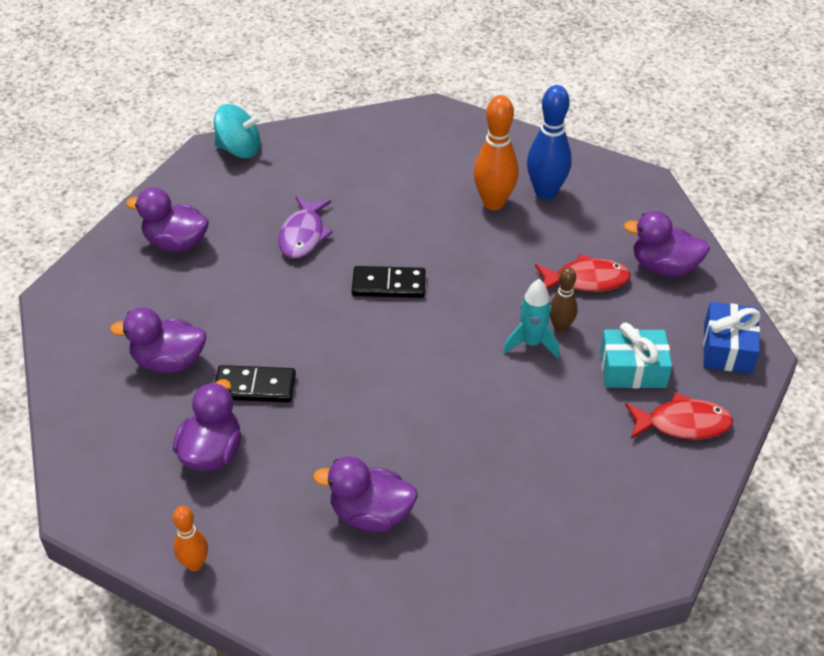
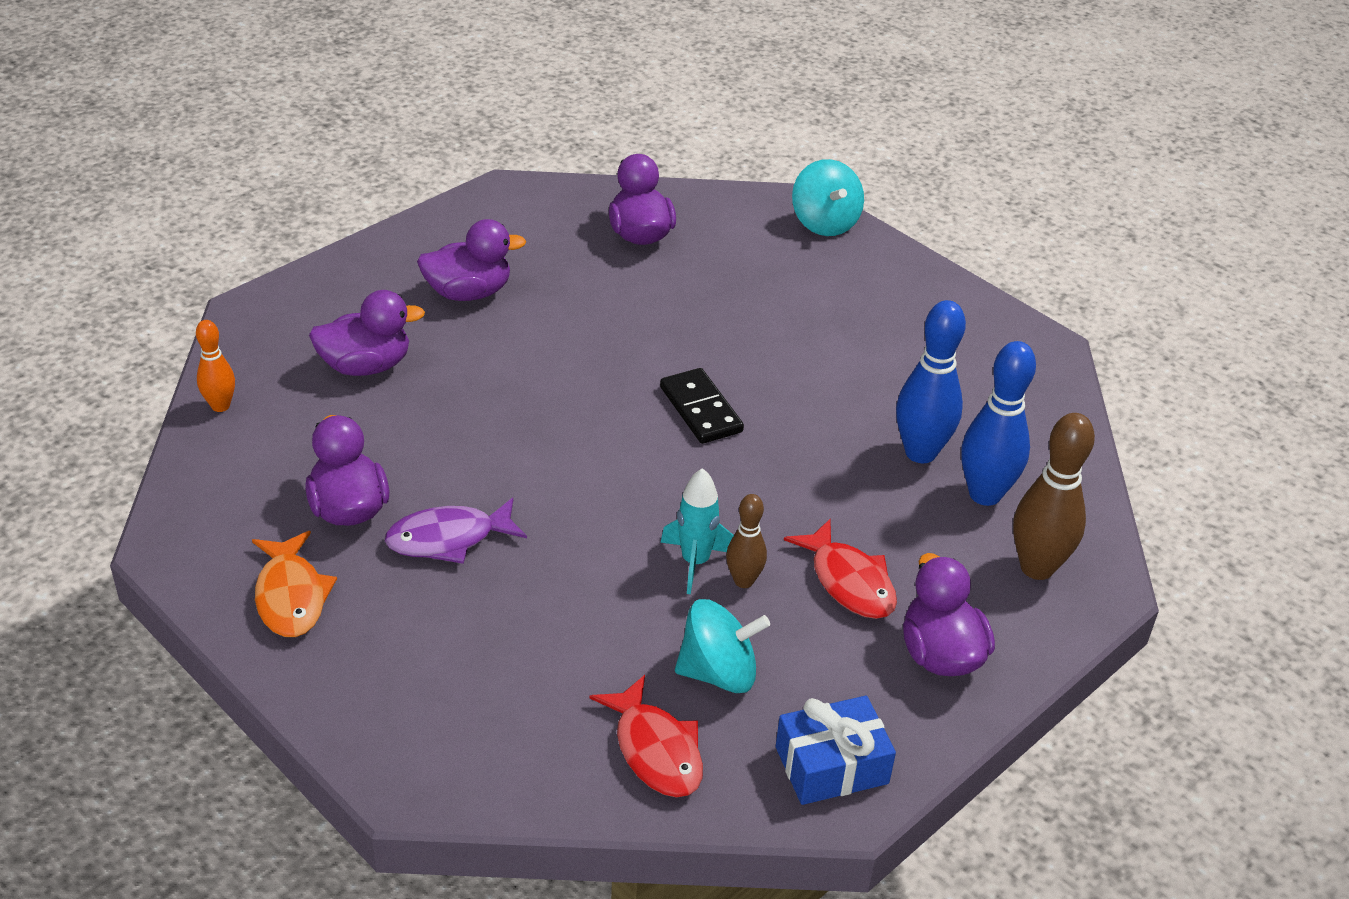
camera: 60 degrees right, 5 degrees down
(169, 361) = (468, 293): purple duck -> purple duck turned 105 degrees clockwise
(255, 387) = (473, 363): black domino -> none
(303, 235) = (727, 317): purple fish -> purple fish (449, 539)
(445, 578) = (291, 596): none -> orange fish
(493, 203) = (920, 452): orange bowling pin -> blue bowling pin
(616, 198) = (1037, 567): none -> brown bowling pin
(632, 369) = (718, 672): turquoise gift -> turquoise spinning top

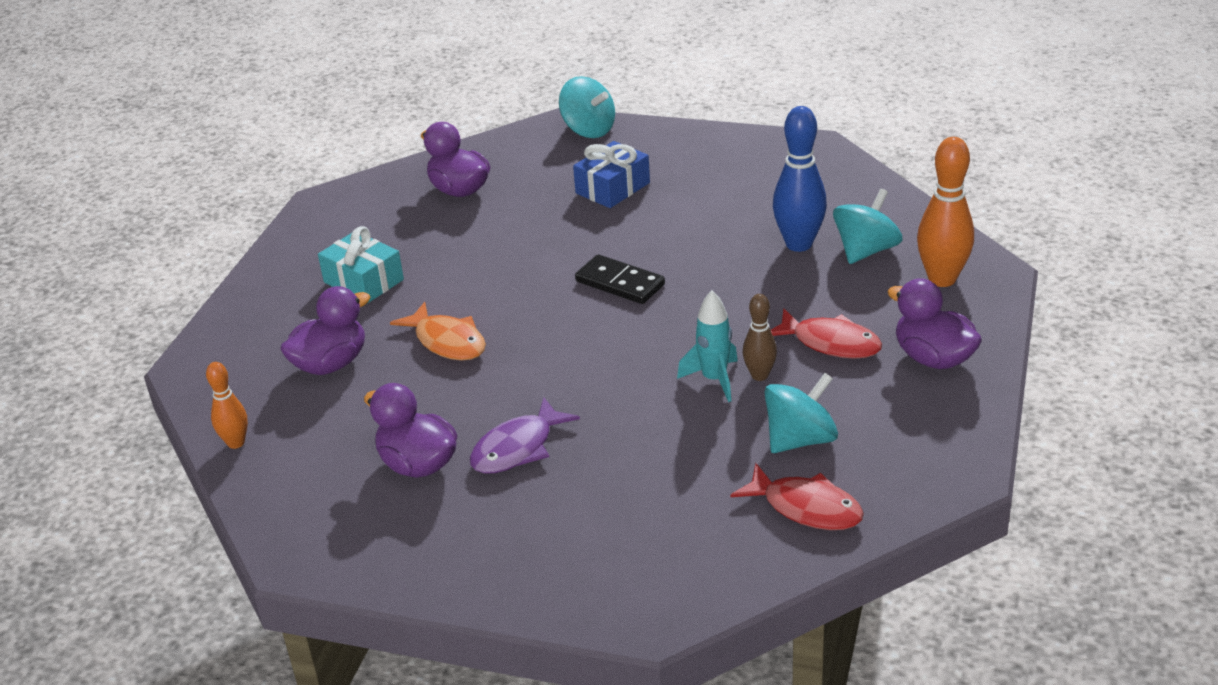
camera: 25 degrees left, 5 degrees down
(291, 596) = (432, 543): orange fish -> orange fish (447, 341)
(468, 293) = (363, 281): purple duck -> turquoise gift
(831, 765) = (931, 458): blue gift -> blue gift (613, 188)
(985, 494) = (866, 251): blue bowling pin -> turquoise spinning top
(1037, 567) = (942, 279): brown bowling pin -> orange bowling pin

